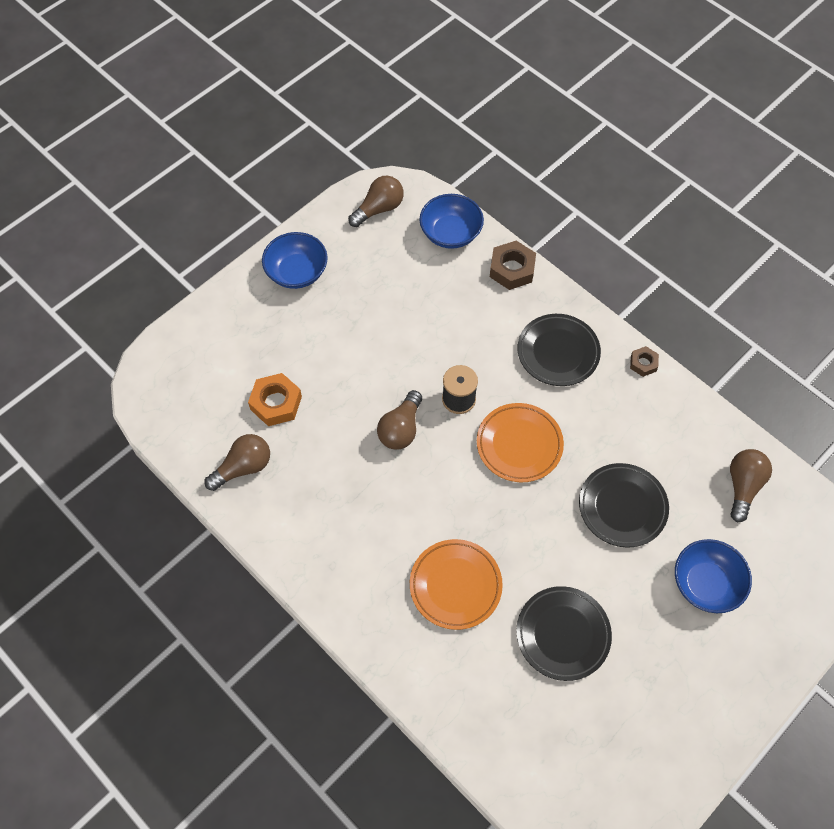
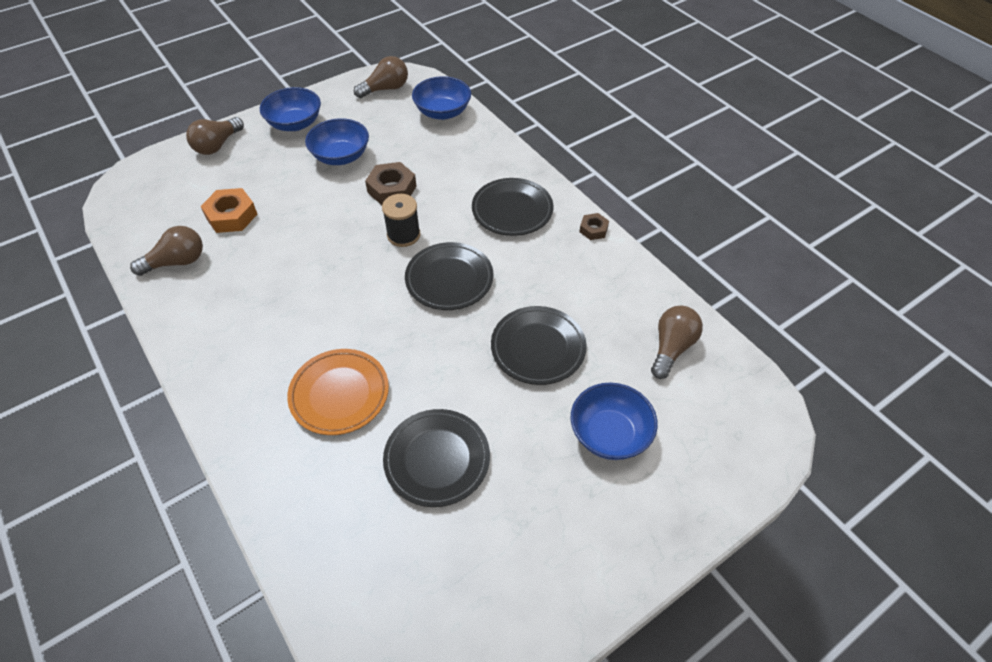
camera: 10 degrees right, 10 degrees down
(362, 309) = (341, 156): none -> blue bowl
(401, 429) = (339, 251): brown light bulb -> brown light bulb (217, 145)
(512, 269) = (489, 143): brown nut -> brown nut (392, 189)
(519, 445) = (449, 279): orange plate -> black plate

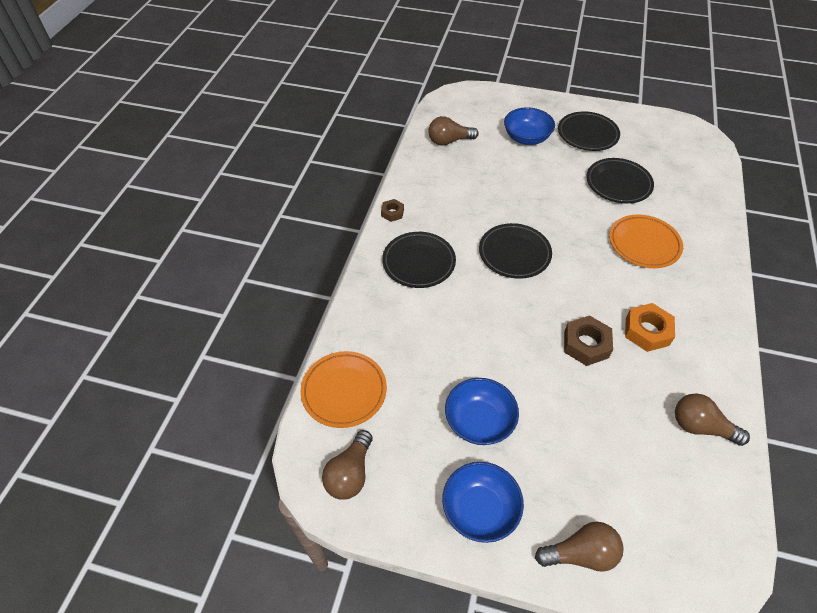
camera: 130 degrees left, 0 degrees up
(231, 216) = (625, 438): orange nut -> orange nut (647, 331)
(386, 89) = (350, 474): brown light bulb -> brown light bulb turned 90 degrees counterclockwise
(392, 189) = (475, 350): brown nut -> brown nut (586, 344)
(403, 235) = (508, 305): black spool -> none
(442, 112) = (344, 391): blue bowl -> orange plate
(538, 348) = (512, 186): black plate -> black plate (587, 134)

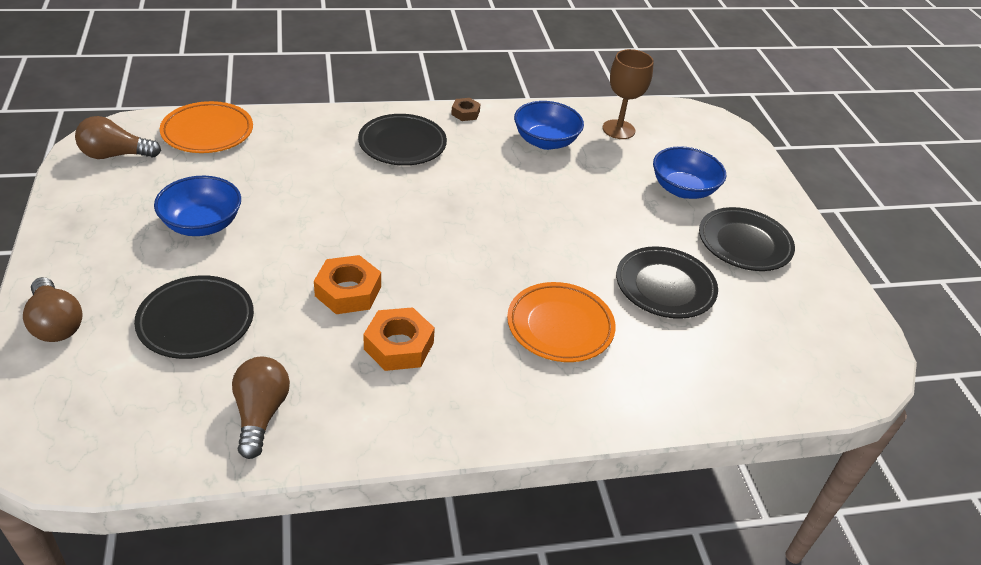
camera: 60 degrees right, 10 degrees down
(449, 141) = (618, 129): brown light bulb -> brown goblet
(480, 510) = (94, 242): blue bowl -> blue bowl (545, 141)
(514, 254) = (462, 211): black plate -> black plate (196, 321)
(586, 344) = (348, 291): brown nut -> orange nut

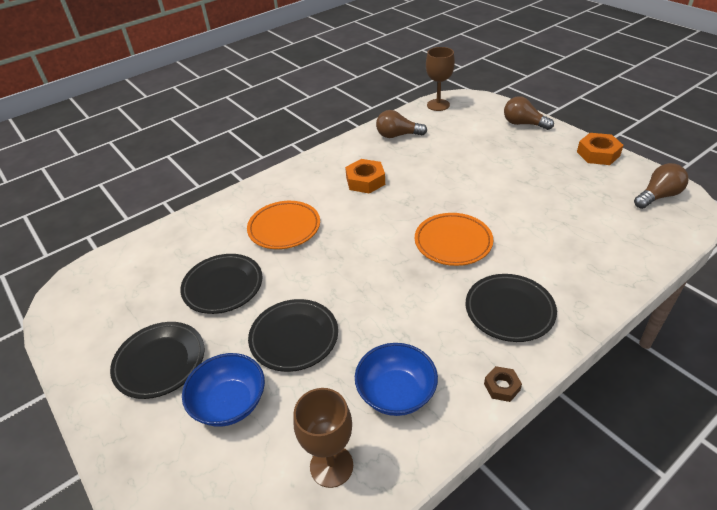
camera: 160 degrees right, 0 degrees up
(101, 455) = (438, 105): none -> brown goblet
(196, 321) = (470, 149): black plate -> black plate (294, 338)
(202, 224) = (540, 185): blue bowl -> none
(207, 132) = (645, 241): orange plate -> orange plate (453, 242)
(260, 414) = (397, 135): brown light bulb -> brown light bulb turned 120 degrees clockwise
(348, 291) = (418, 191): orange nut -> orange nut (598, 154)

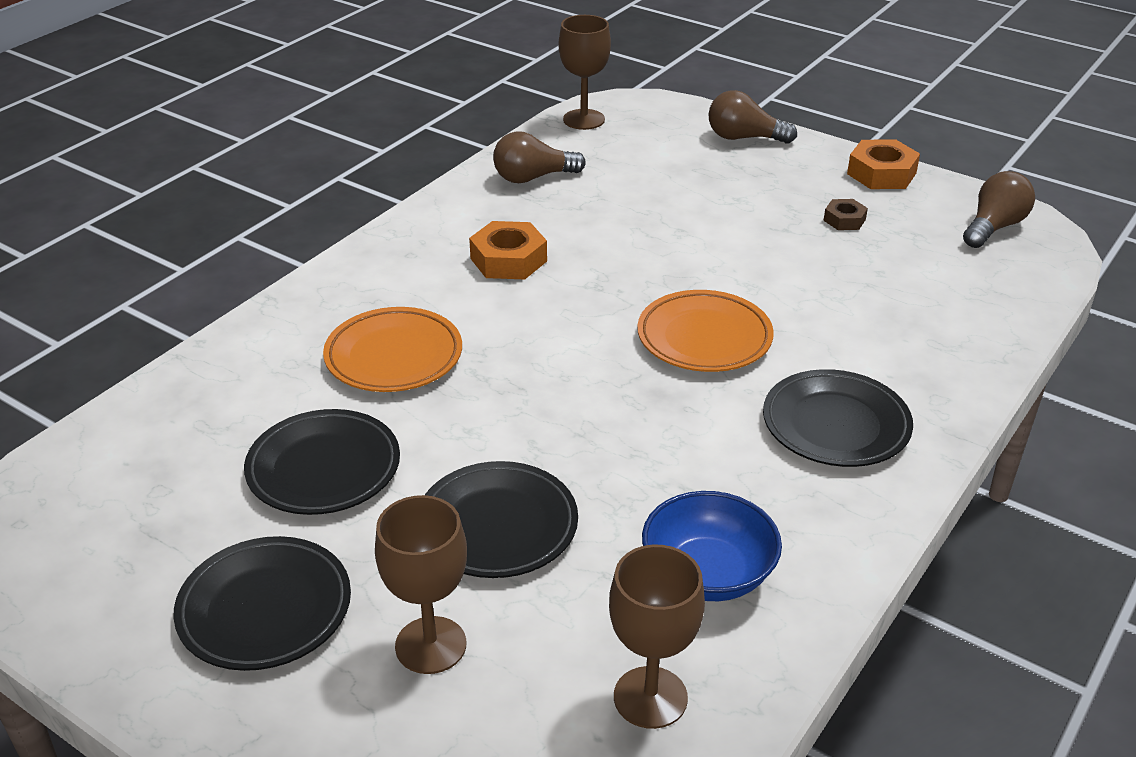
camera: 20 degrees left, 5 degrees down
(230, 403) = (430, 645): blue bowl -> brown goblet
(502, 386) = (867, 533): brown nut -> brown nut (844, 220)

